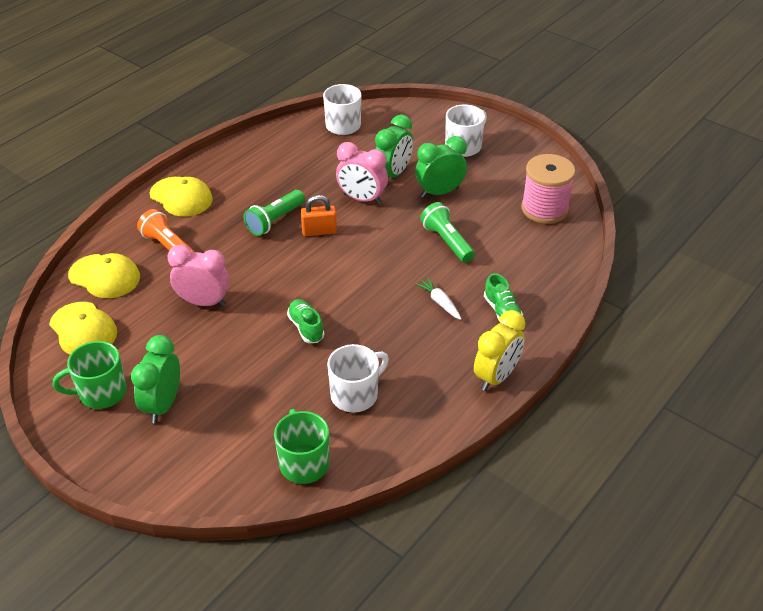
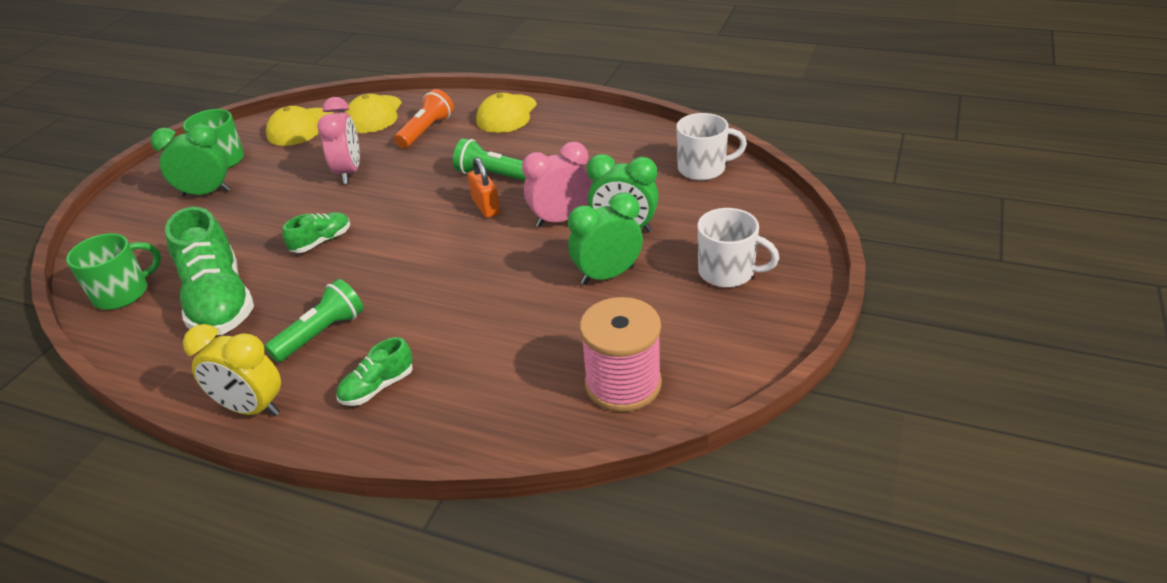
camera: 75 degrees right, 5 degrees down
(355, 394) = (219, 301): white mug -> green shoe
(362, 199) = (561, 219): pink clock -> pink clock turned 60 degrees clockwise
(439, 192) = (607, 275): green clock -> green clock turned 75 degrees counterclockwise
(439, 302) = (384, 327): white carrot -> none
(447, 241) = (506, 305): green flashlight -> green flashlight (322, 333)

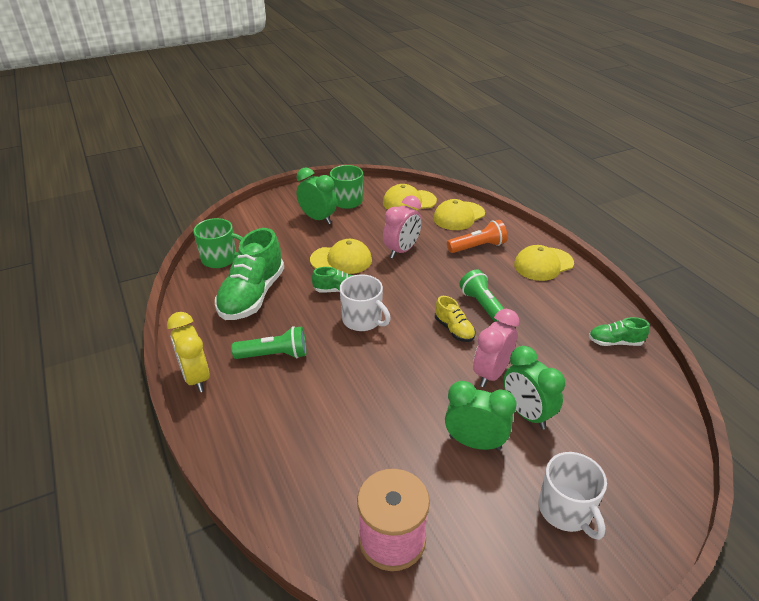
camera: 40 degrees right, 0 degrees up
(288, 214) = (341, 260): none -> yellow cap
(377, 387) = (262, 415): green shoe -> green shoe (615, 342)
(486, 207) = (454, 329): orange padlock -> yellow shoe
(561, 219) = (491, 373): pink clock -> pink clock turned 75 degrees counterclockwise
(703, 169) = (645, 403): white mug -> white mug (363, 320)

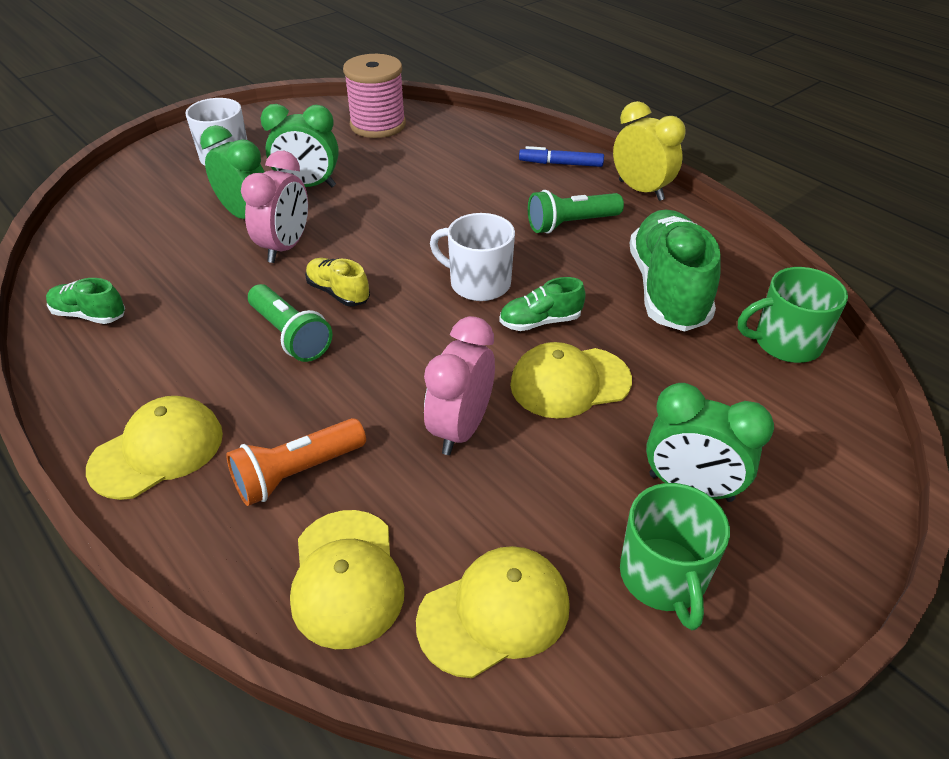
camera: 165 degrees right, 5 degrees up
(236, 424) = (560, 164): none -> blue marker
(458, 216) = (346, 577): yellow cap -> yellow cap turned 135 degrees clockwise
(615, 342) = (89, 315): green shoe -> green shoe turned 150 degrees counterclockwise

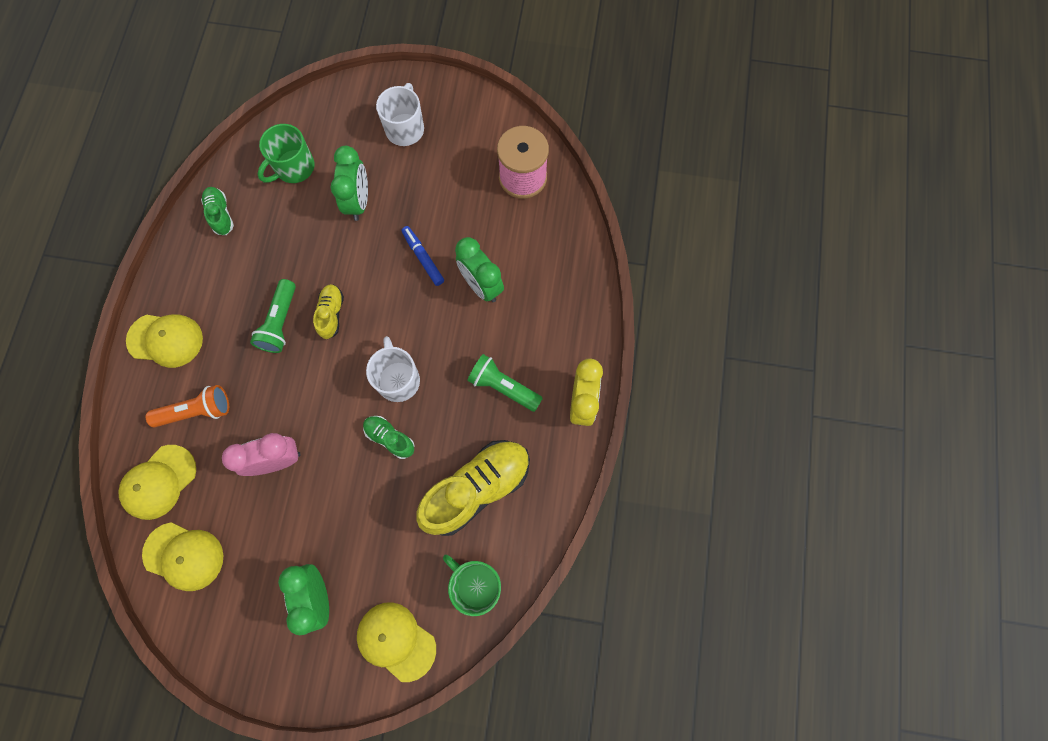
camera: 50 degrees right, 30 degrees up
(285, 247) = (347, 250): pink clock -> none
(297, 473) = (197, 411): orange flashlight -> orange flashlight turned 150 degrees clockwise
(308, 186) = (416, 204): green clock -> green clock (481, 285)
(560, 164) = (573, 329): blue marker -> blue marker (423, 258)
(569, 382) = (351, 488): yellow cap -> yellow cap (396, 641)
(663, 577) = (252, 615): green mug -> green mug (294, 167)
(667, 290) = (477, 488): green shoe -> yellow shoe

